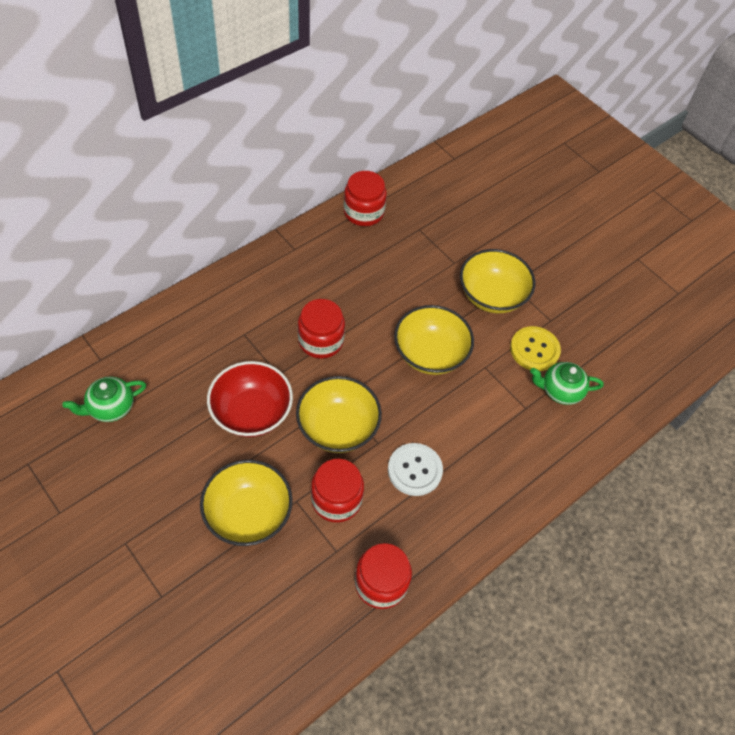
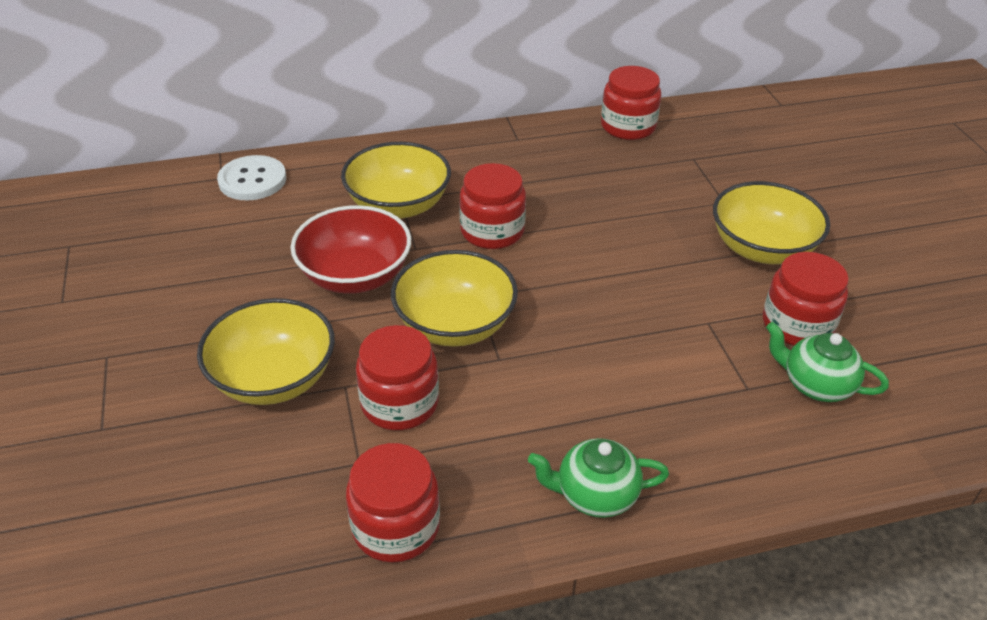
camera: 30 degrees right, 15 degrees down
(111, 407) = (197, 223): green teapot -> green teapot (595, 495)
(414, 470) = (532, 407): white button -> white button (252, 180)
(430, 354) = (634, 285): yellow bowl -> yellow bowl (398, 205)
(534, 350) = (797, 325): yellow button -> red jar

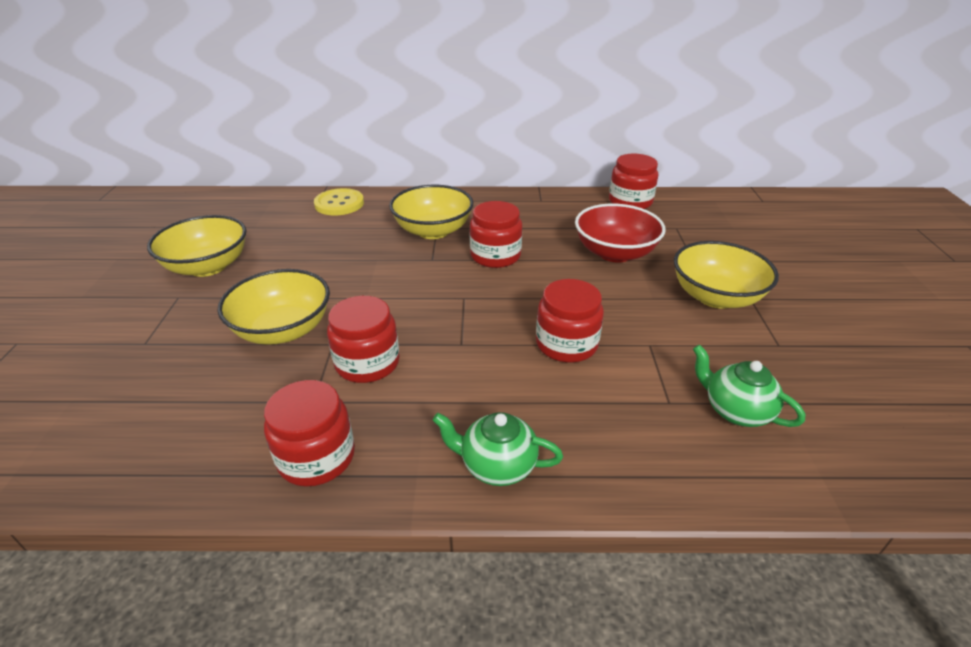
camera: 15 degrees right, 5 degrees down
(252, 180) = (339, 204): white button -> yellow button
(355, 276) = (379, 271): red bowl -> red bowl (615, 253)
(455, 325) = (437, 314): yellow bowl -> yellow bowl (208, 266)
(797, 325) = (731, 359): red jar -> red jar (566, 344)

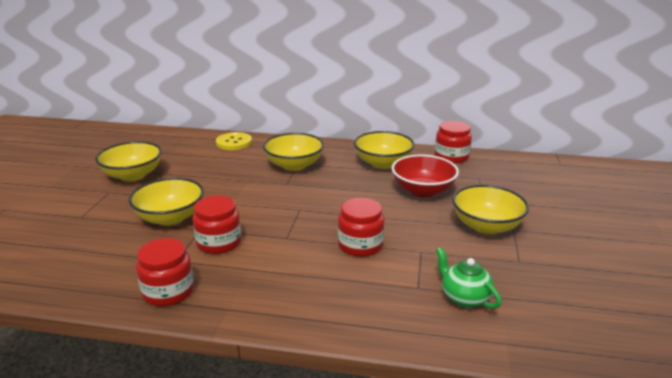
camera: 10 degrees right, 10 degrees down
(495, 256) = (333, 185): red jar -> none
(497, 465) = (282, 309): green teapot -> none
(548, 218) = (383, 163): none -> yellow bowl

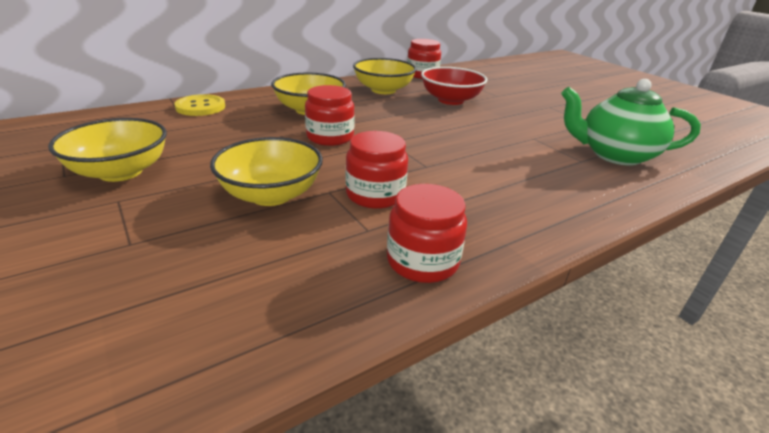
camera: 45 degrees left, 5 degrees up
(360, 245) = (490, 149): red jar -> red jar (330, 137)
(464, 298) = (614, 155): green teapot -> green teapot, size x1.71
(486, 226) = (532, 109): yellow bowl -> none

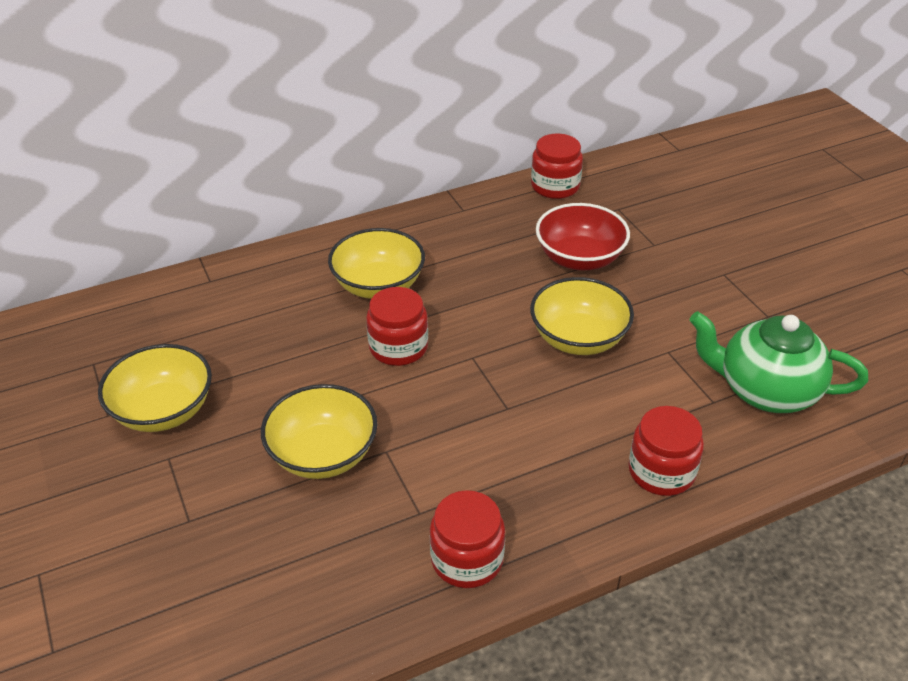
camera: 10 degrees right, 10 degrees up
(200, 107) = (239, 279): yellow button -> none
(375, 195) = (437, 458): red jar -> red jar (661, 471)
(383, 90) = (487, 232): yellow bowl -> yellow bowl (578, 338)

